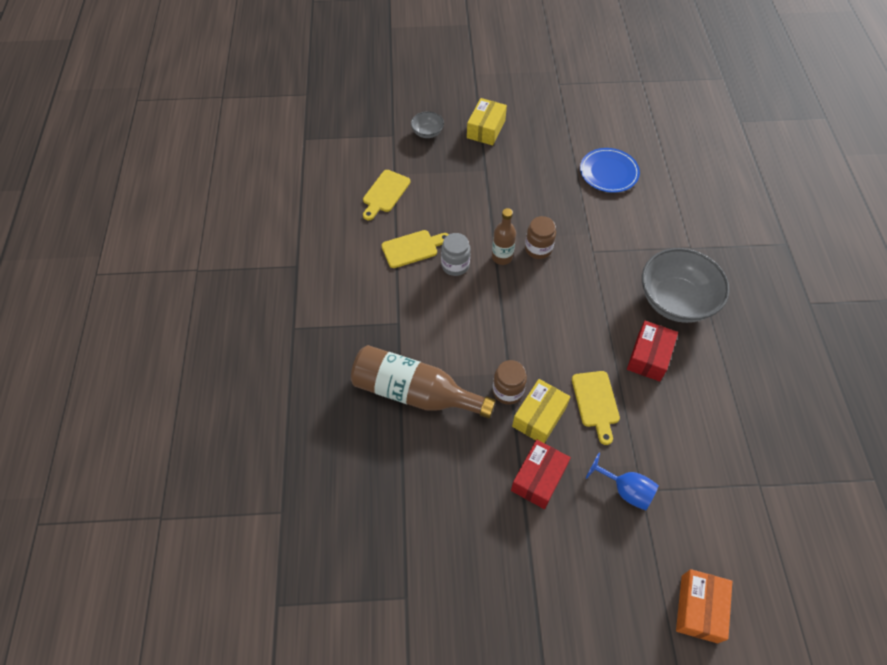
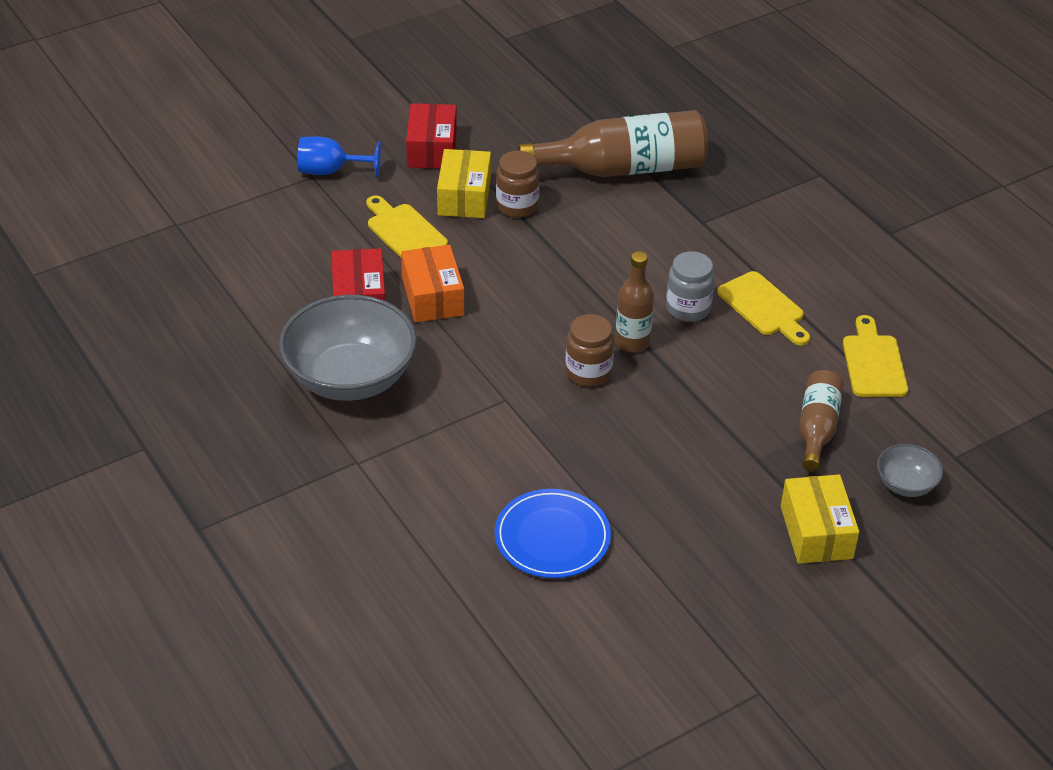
camera: 150 degrees right, 15 degrees down
(412, 248) = (763, 307): yellow cutting board -> yellow cutting board turned 75 degrees counterclockwise
(444, 172) = (817, 428): none -> brown bottle
(699, 608) = (217, 116): orange box -> orange box (432, 297)

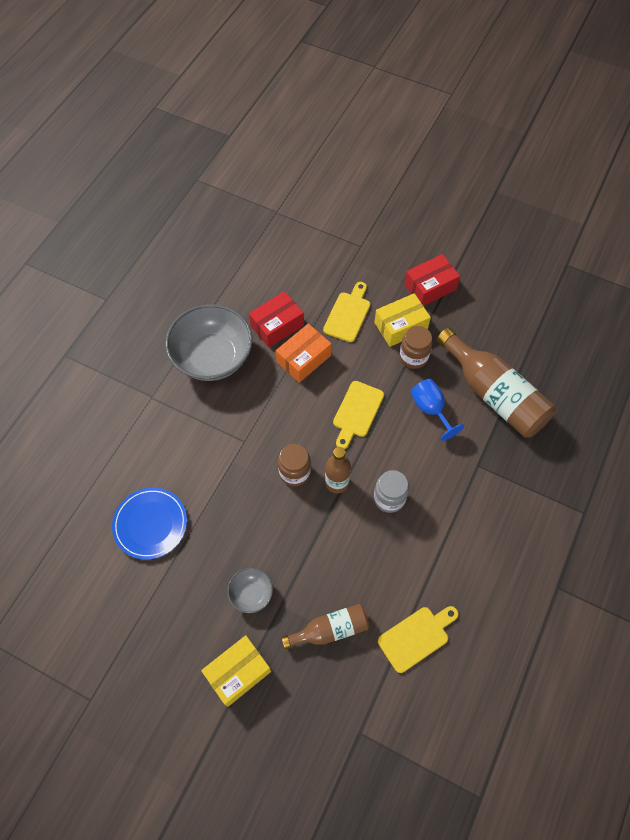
camera: 60 degrees right, 20 degrees up
(330, 171) = (372, 251): blue goblet -> blue goblet (430, 409)
(763, 307) = (422, 542): yellow cutting board -> yellow cutting board (357, 412)
(906, 484) = (313, 711): grey bowl -> grey bowl (251, 594)

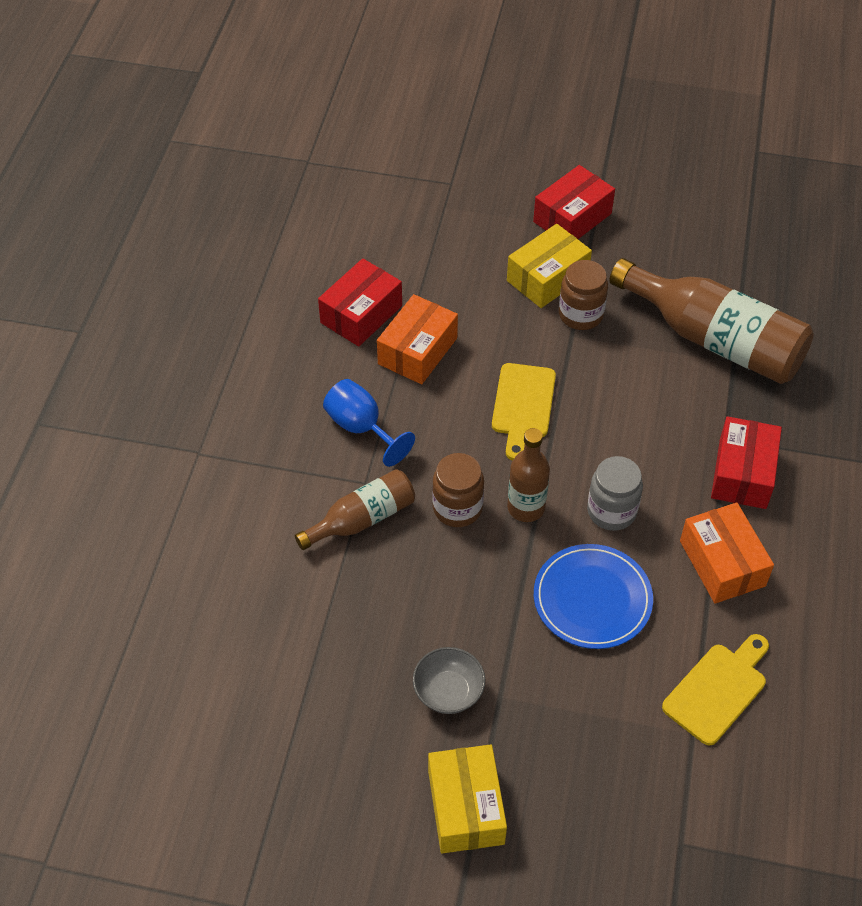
camera: 15 degrees left, 10 degrees down
(150, 524) = (256, 631): blue plate -> blue plate (592, 599)
(213, 357) = (276, 377): grey bowl -> none
(238, 672) = (465, 807): yellow box -> yellow box turned 45 degrees counterclockwise
(330, 629) = (586, 711): brown bottle -> brown bottle (362, 519)
(348, 314) = (464, 278): yellow cutting board -> none
(430, 409) = (630, 379): blue goblet -> blue goblet (361, 428)
(447, 551) = (722, 563): none -> orange box
(481, 493) = (742, 474): none -> red box

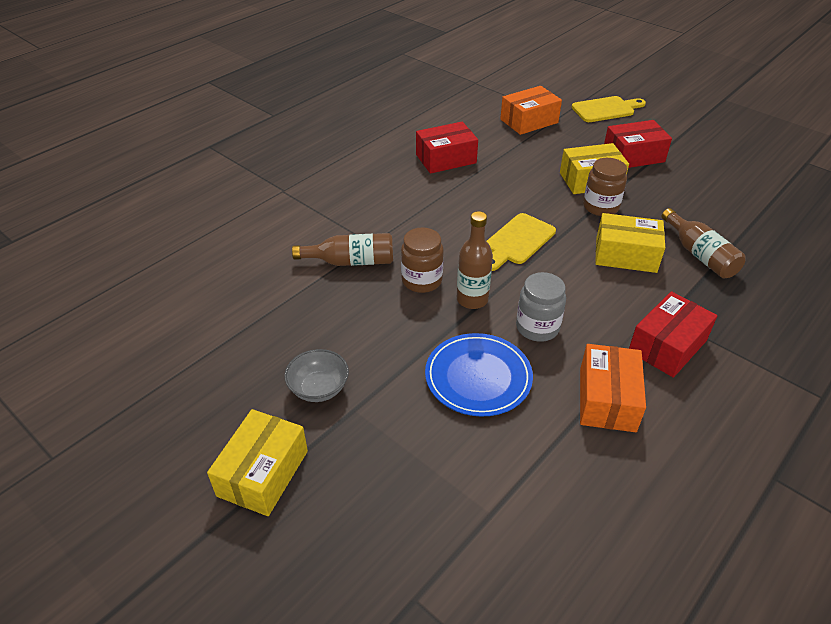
camera: 30 degrees right, 10 degrees down
(361, 428) = (395, 214): blue goblet -> none
(417, 351) = (467, 188): orange box -> orange box (529, 121)
(643, 374) = (625, 255): none -> yellow box
(714, 339) = (699, 254): brown bottle -> brown bottle, size x0.55
(718, 690) = (538, 491): yellow cutting board -> yellow cutting board (606, 109)

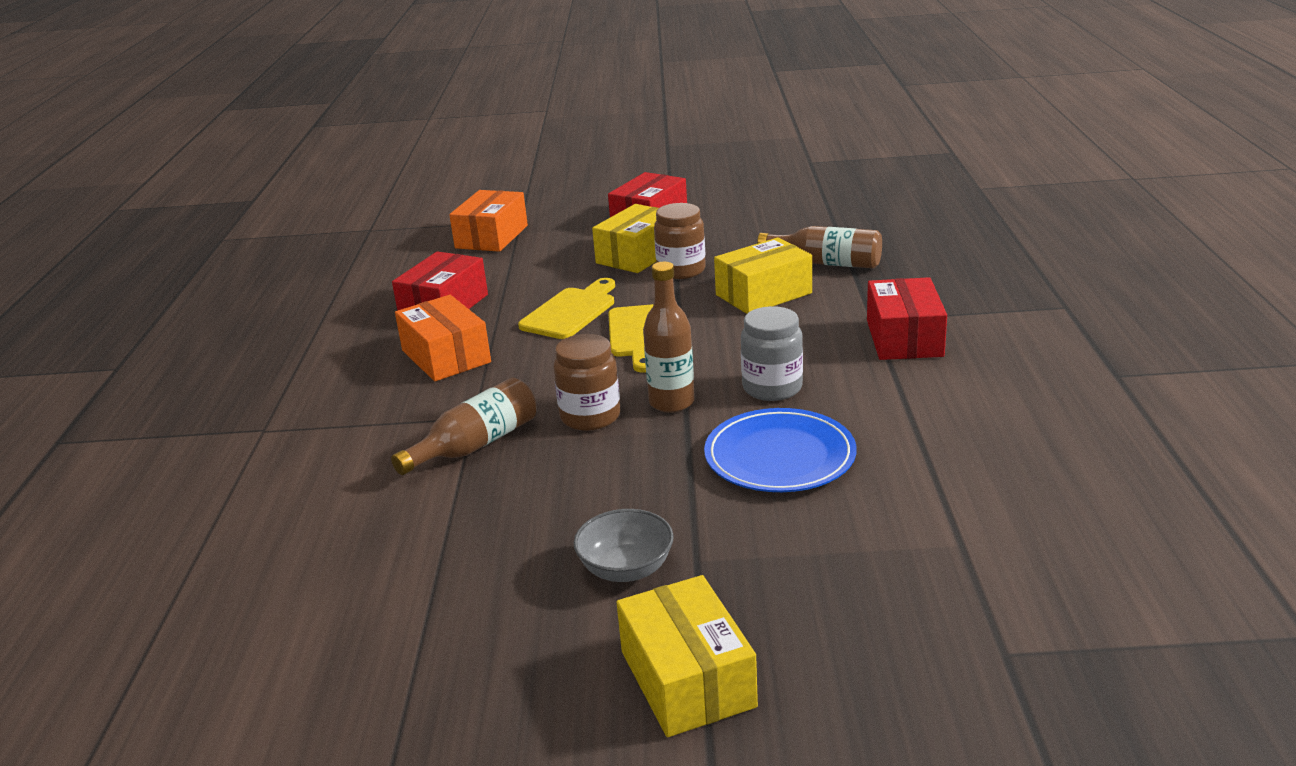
camera: 40 degrees left, 15 degrees down
(606, 109) = (562, 196): yellow cutting board -> yellow cutting board (571, 311)
(607, 399) = (918, 402): orange box -> orange box (446, 356)

